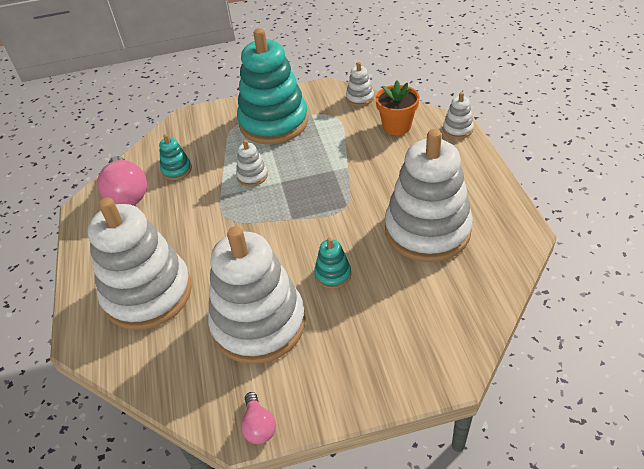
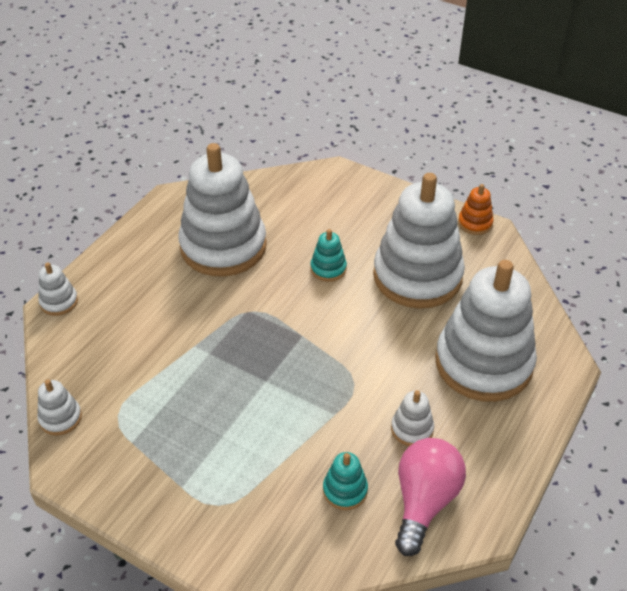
camera: 140 degrees left, 0 degrees up
(252, 176) = (282, 411): white stacking toy -> white stacking toy (412, 429)
(259, 426) = (475, 223): pink light bulb -> orange stacking toy
(273, 122) = (179, 467): turquoise stacking toy -> none
(397, 126) = (92, 350): orange flower pot -> none

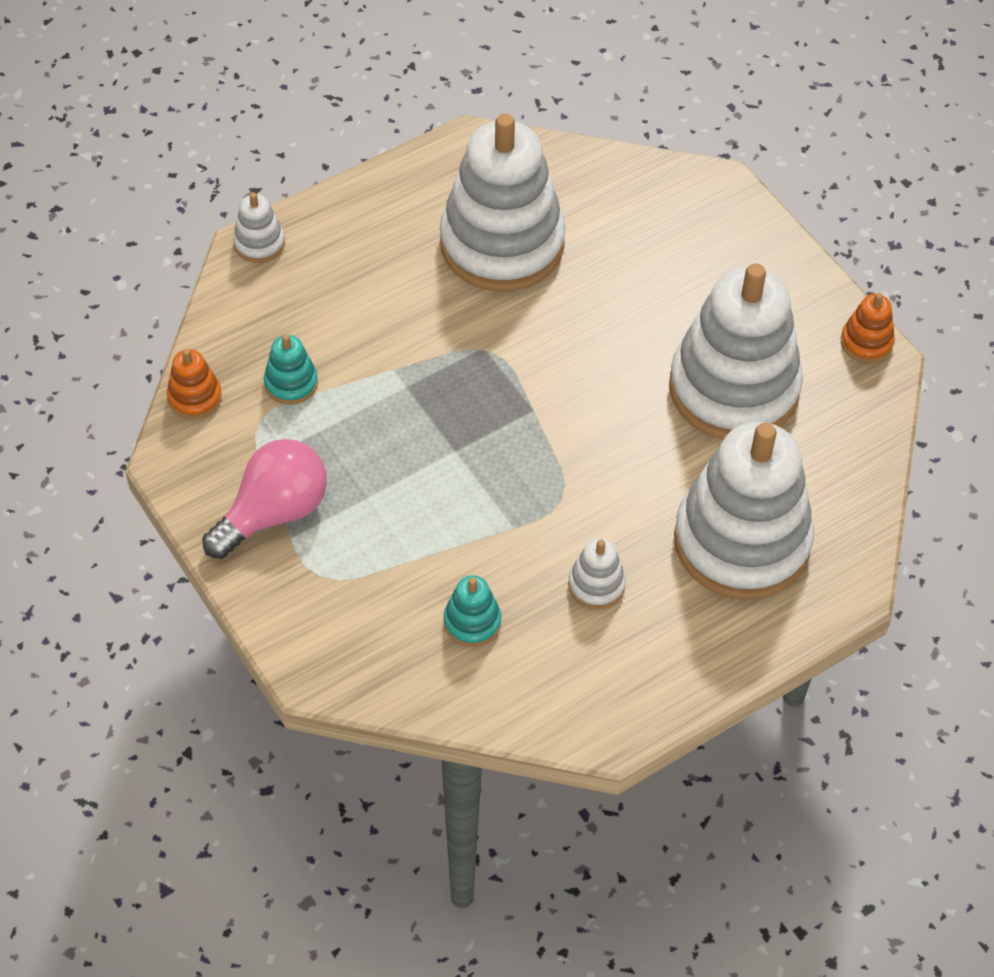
camera: 25 degrees right, 10 degrees up
(60, 418) = (195, 397): white stacking toy -> orange stacking toy
(328, 269) = (621, 330): turquoise stacking toy -> turquoise stacking toy (291, 383)
(424, 501) = (556, 674): pink light bulb -> pink light bulb (274, 512)

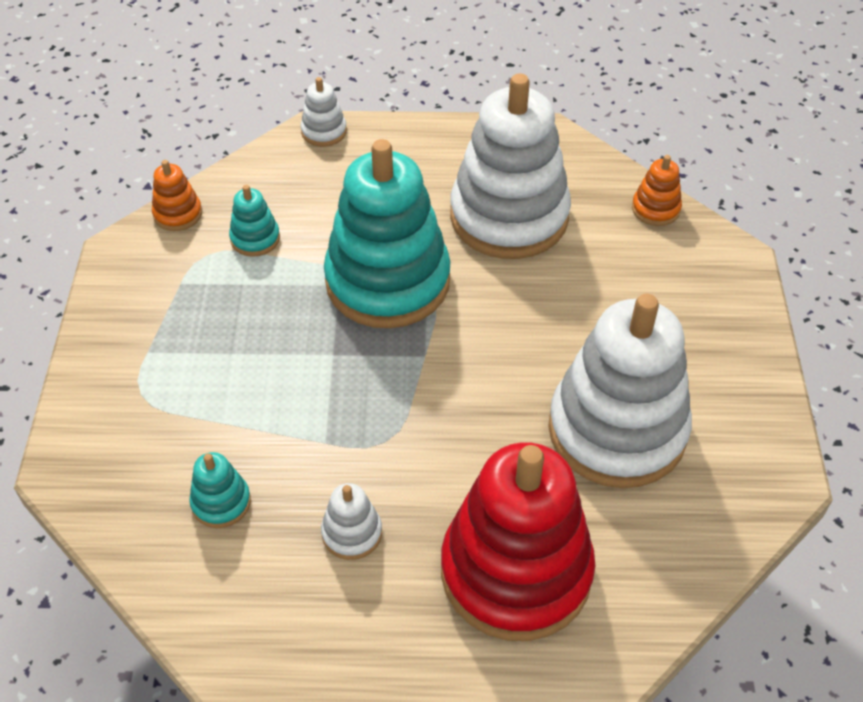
camera: 35 degrees right, 5 degrees down
(274, 512) = (153, 326): pink light bulb -> none
(446, 360) = (387, 281): none -> turquoise stacking toy
(741, 541) = (516, 571): white stacking toy -> red stacking toy
(866, 342) = (779, 455): orange stacking toy -> orange stacking toy (655, 209)

